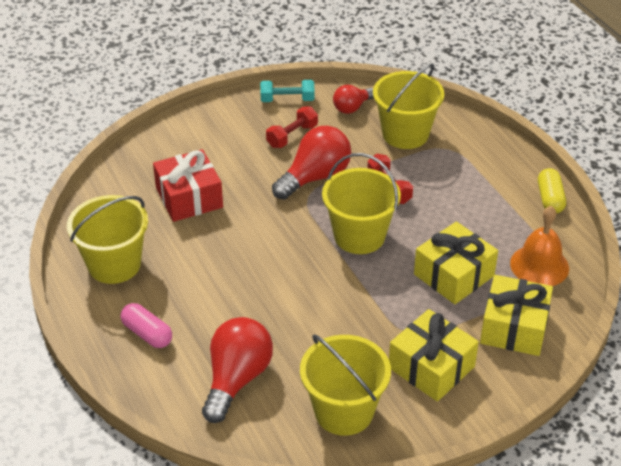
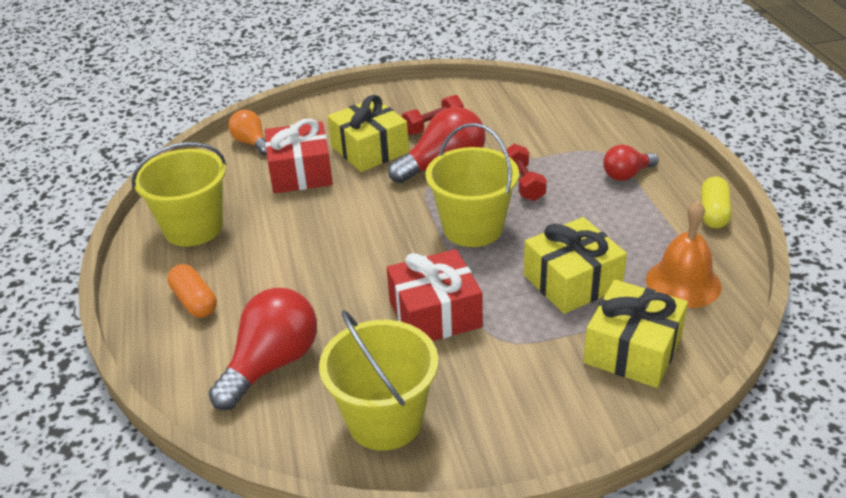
camera: 15 degrees right, 5 degrees down
(130, 171) = (251, 143): none -> orange light bulb
(147, 334) = (194, 301): pink capsule -> orange capsule
(287, 100) = (440, 93): turquoise dumbbell -> none
(352, 107) = (507, 105): red light bulb -> red light bulb (626, 175)
(353, 318) = (435, 314): none -> red gift
(405, 134) = (558, 134): yellow bucket -> none
(431, 367) = (512, 383): yellow gift -> yellow gift (369, 150)

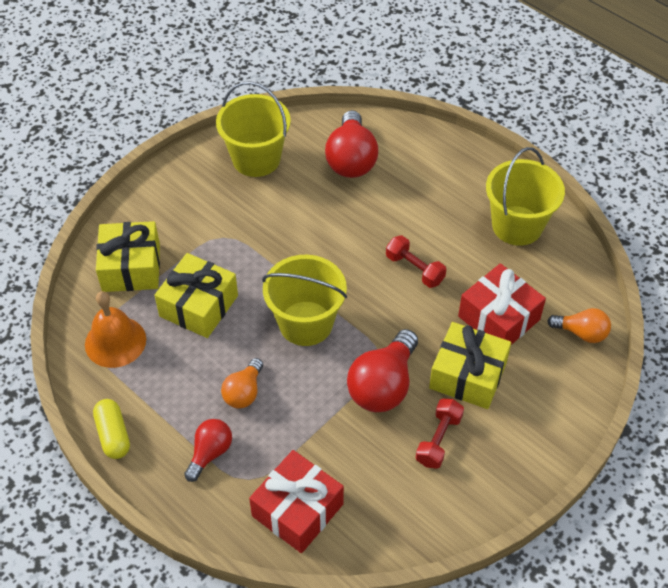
camera: 145 degrees right, 15 degrees up
(194, 301) = (444, 174): orange capsule -> none
(435, 314) = (278, 236): red gift -> red gift (297, 510)
(523, 183) = (297, 396): red dumbbell -> red dumbbell (414, 269)
(570, 201) = (244, 392): none -> orange light bulb

